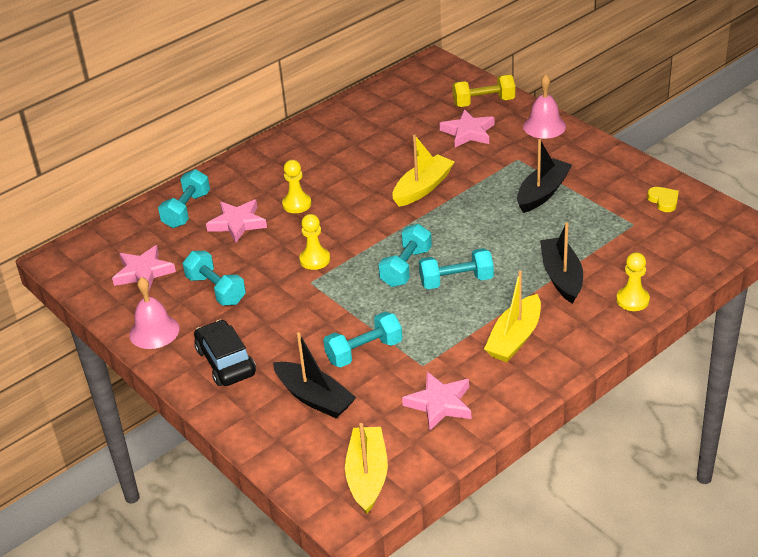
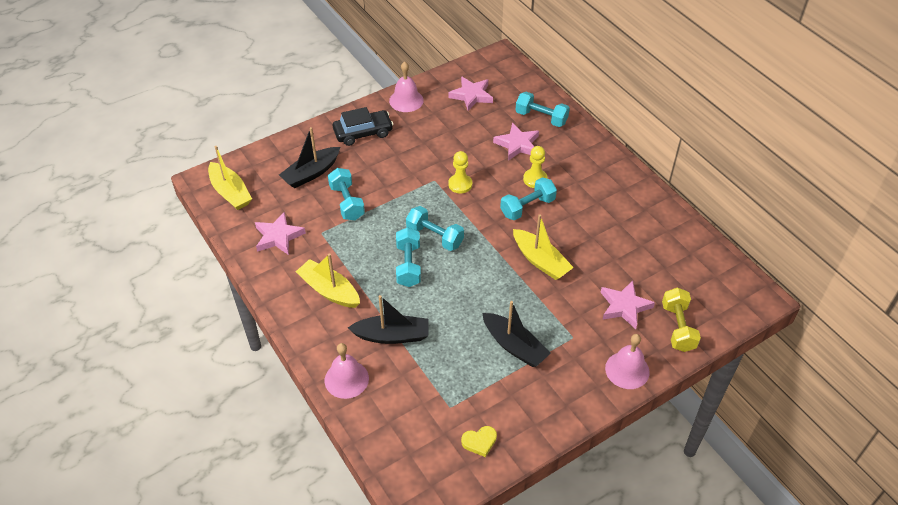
camera: 95 degrees right, 10 degrees up
(216, 290) = (440, 130): turquoise dumbbell -> turquoise dumbbell (527, 207)
(367, 476) = (230, 192): yellow boat -> yellow boat turned 45 degrees clockwise
(632, 300) = (346, 379): yellow pawn -> pink bell

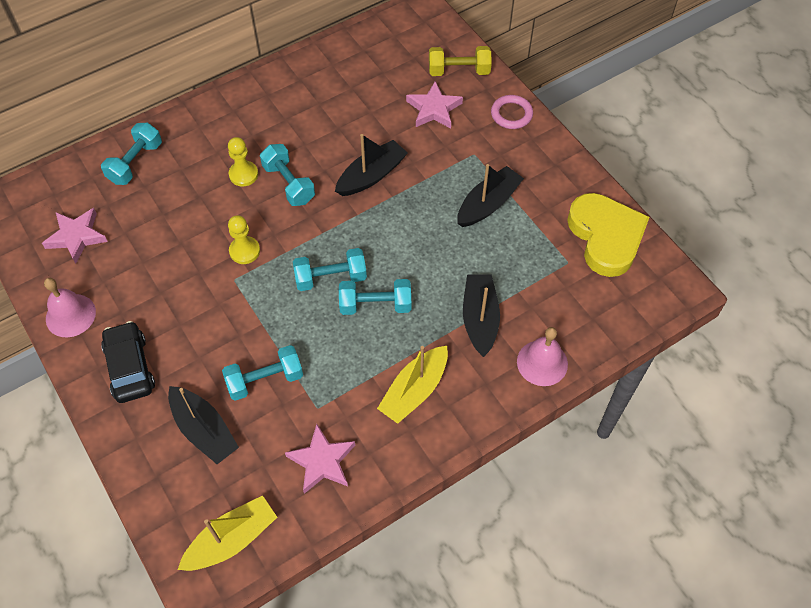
camera: 90 degrees left, 10 degrees up
(435, 236) = (330, 278): turquoise dumbbell -> turquoise dumbbell turned 45 degrees clockwise
(479, 442) = (606, 237): yellow heart -> yellow heart, size x2.49
(517, 144) = (180, 189): pink star -> none
(540, 261) = (371, 175): yellow boat -> black boat
(627, 370) = (511, 114): pink bell -> pink ring

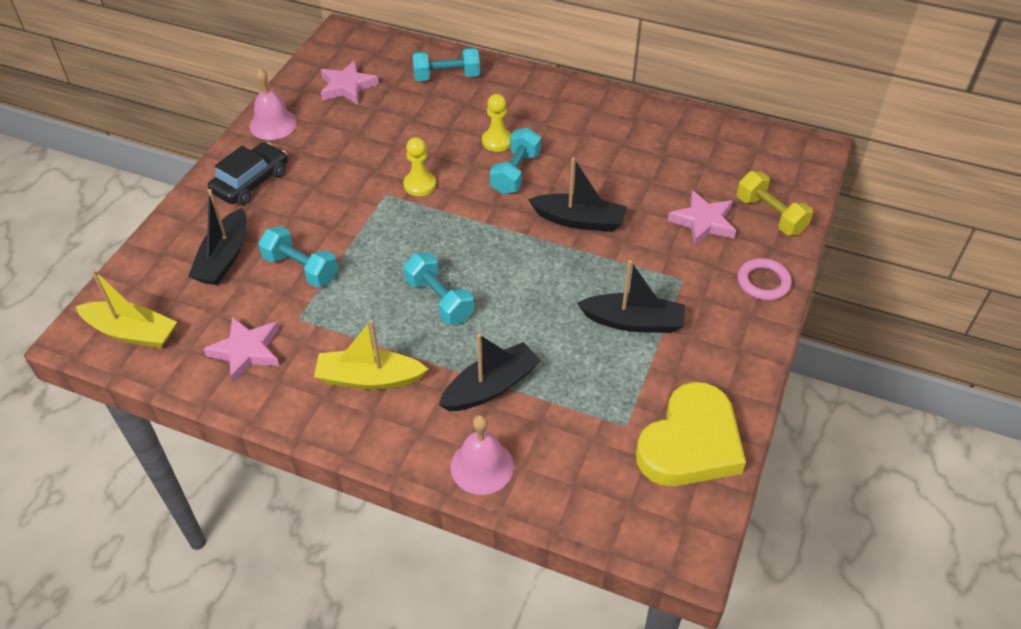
camera: 55 degrees right, 10 degrees down
(330, 278) = (441, 254): turquoise dumbbell -> none

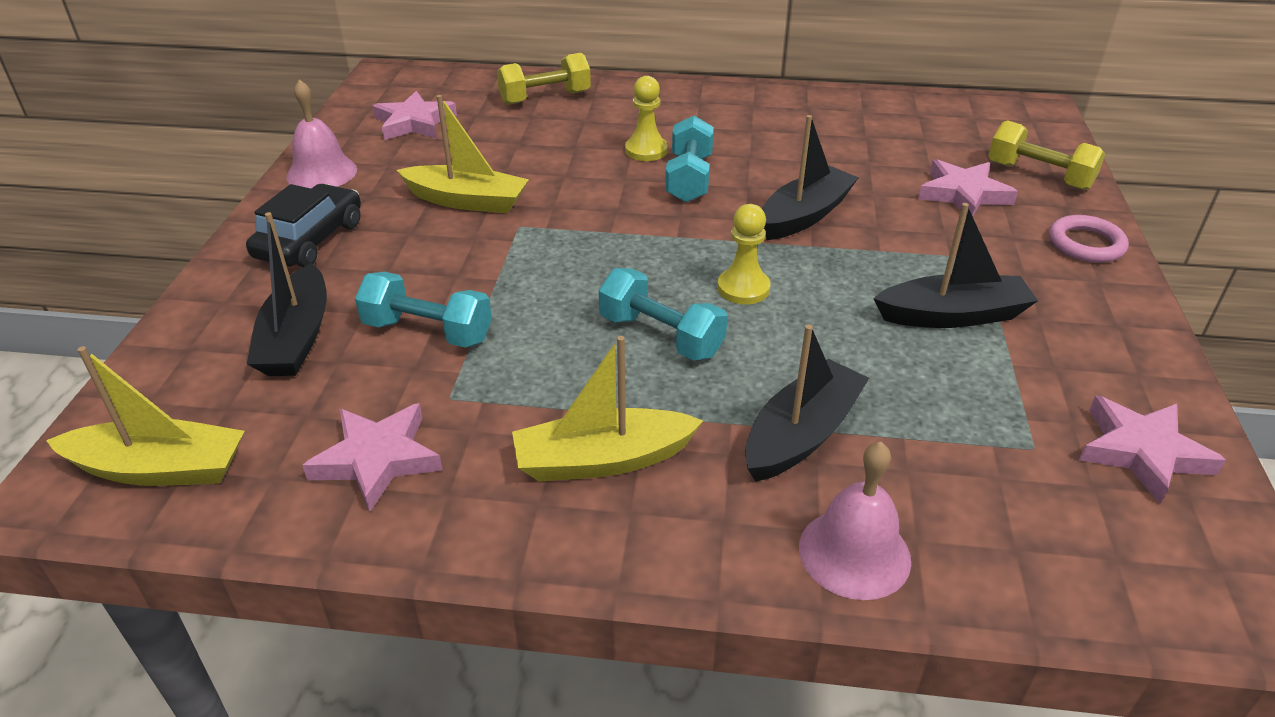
camera: 15 degrees left, 10 degrees down
(359, 166) = (467, 201): none -> yellow boat
(419, 185) = (564, 209): yellow pawn -> yellow pawn (743, 288)
(446, 76) = (545, 98): turquoise dumbbell -> yellow dumbbell
(579, 220) = (804, 215): black boat -> black boat turned 45 degrees counterclockwise
(690, 443) = (1142, 452): yellow heart -> pink star

